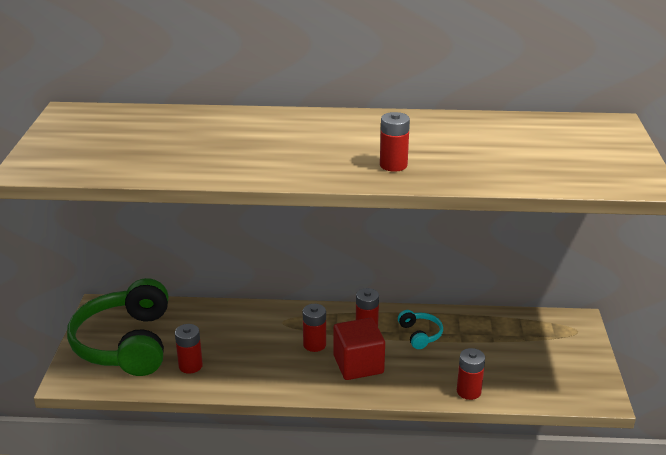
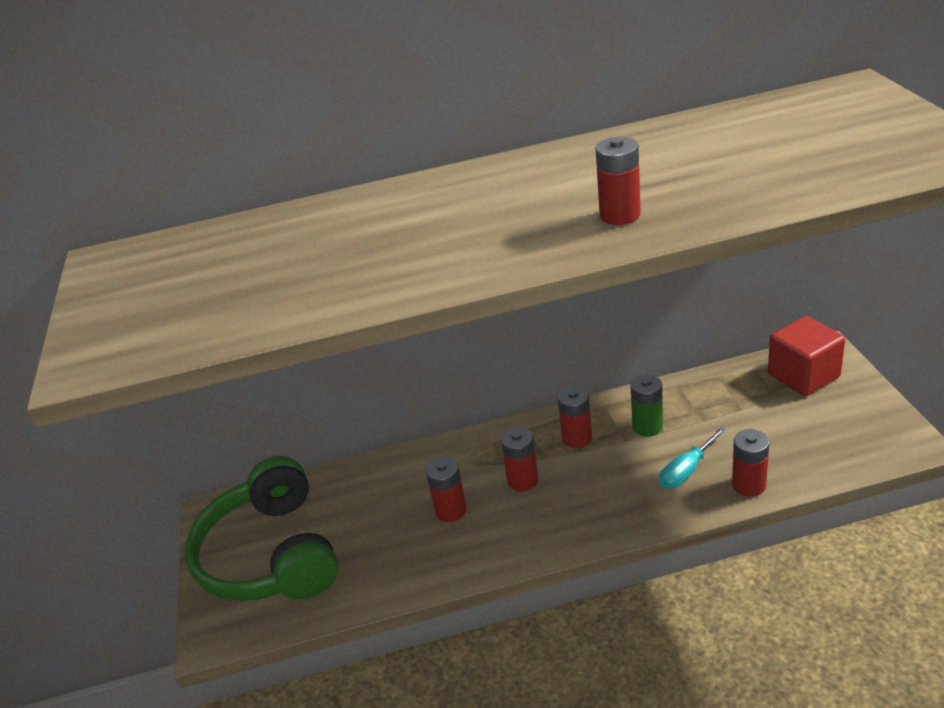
camera: 10 degrees left, 5 degrees up
(190, 366) = (374, 560): red battery -> red battery (451, 510)
(358, 365) = (592, 491): red cube -> red cube (803, 376)
(420, 334) = (647, 427): turquoise headphones -> green battery
(430, 370) = (686, 470): none -> turquoise screwdriver

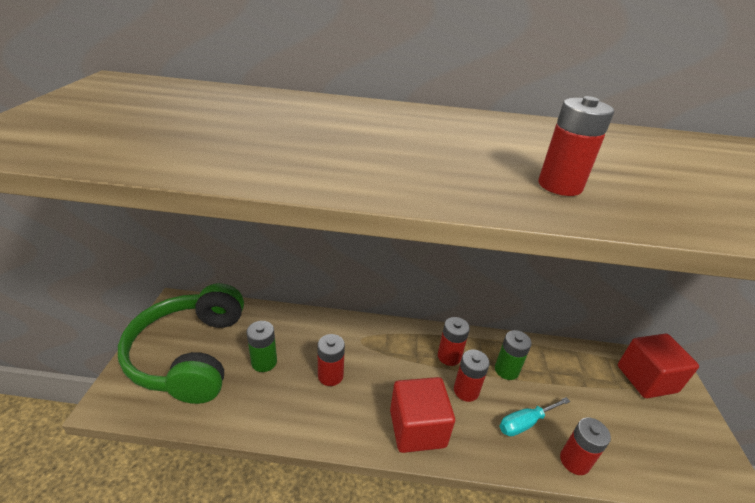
camera: 10 degrees right, 0 degrees up
(365, 527) = (264, 362): none -> green battery
(522, 480) = (394, 374): red battery -> red battery (466, 390)
(574, 521) = (417, 428): none -> red cube

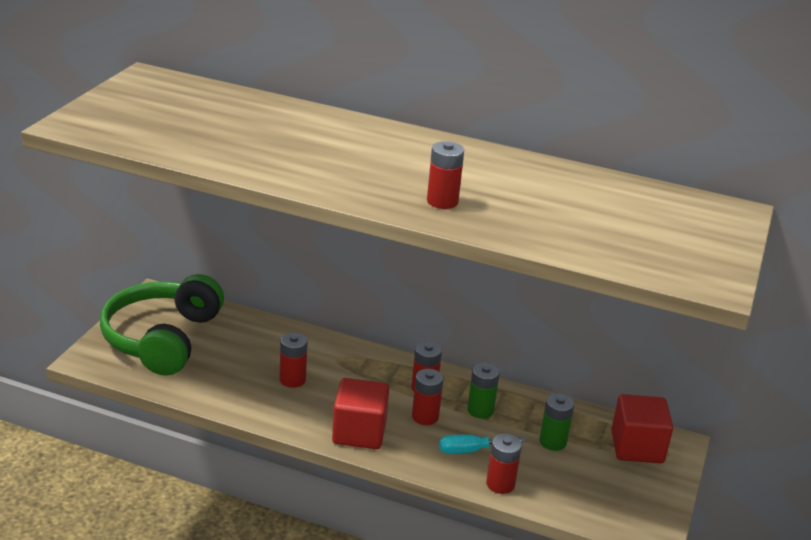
camera: 15 degrees right, 5 degrees down
(264, 362) = (231, 357): green battery -> green battery (552, 442)

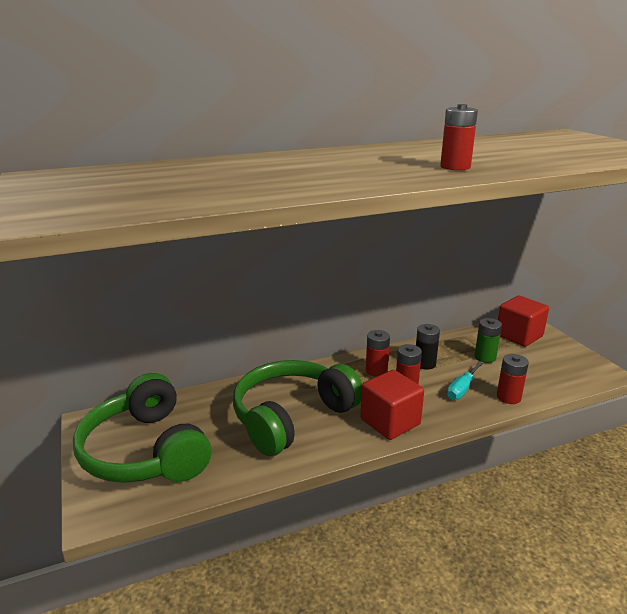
camera: 40 degrees left, 5 degrees down
(292, 379) = (292, 417): red battery -> green headphones
(480, 410) = (425, 364): green battery -> black battery

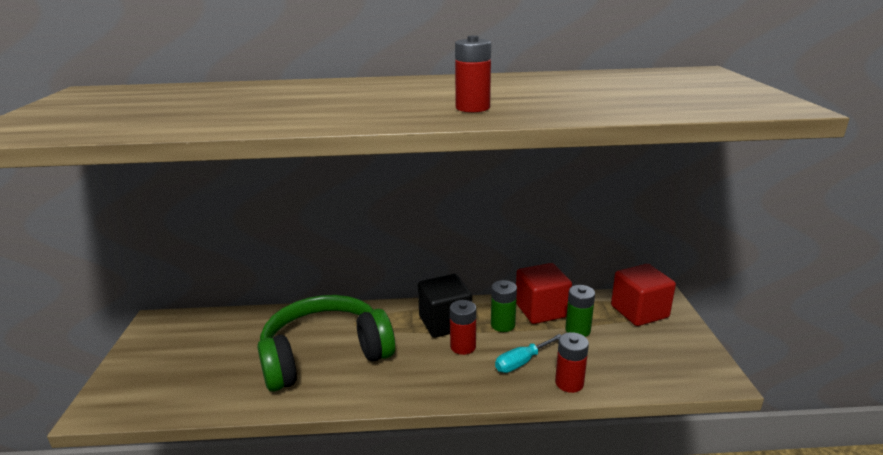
camera: 20 degrees right, 0 degrees up
(146, 451) = (176, 360): green headphones -> none
(376, 370) = (445, 322): red battery -> black cube
(390, 422) = (416, 382): red cube -> red cube (541, 310)
(425, 364) = (503, 325): black battery -> green battery

